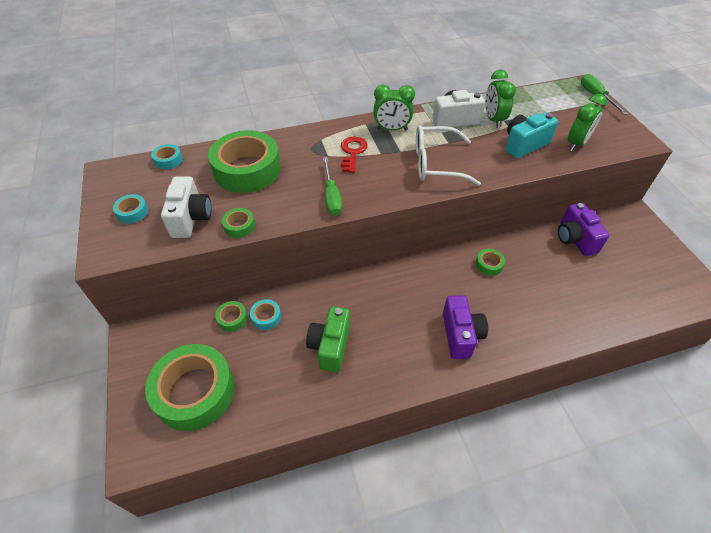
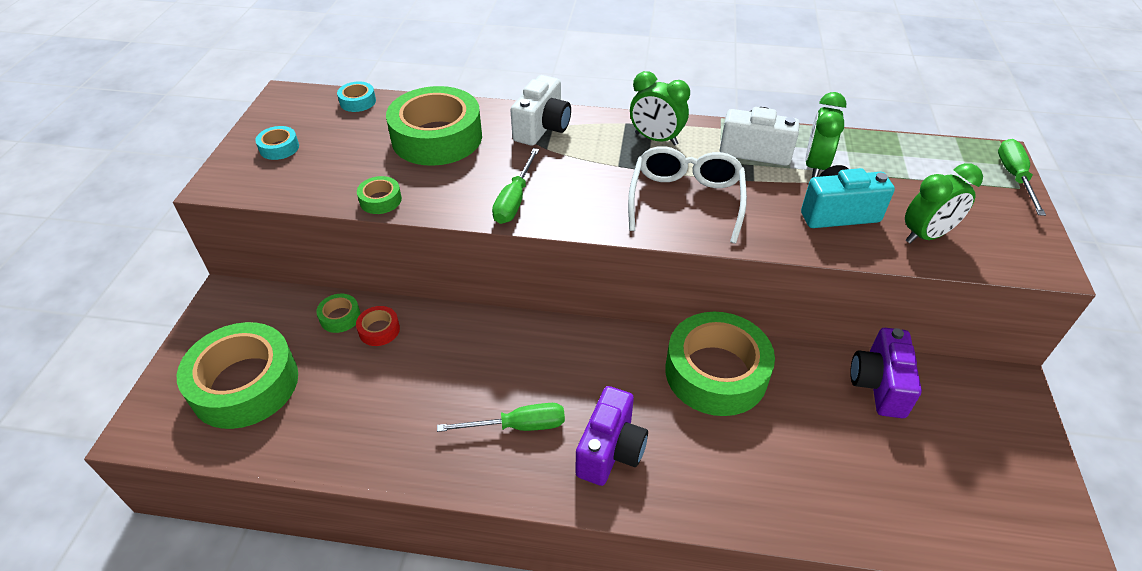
camera: 25 degrees right, 5 degrees down
(191, 218) = (334, 174): white camera -> white camera (542, 128)
(266, 317) = (379, 330): turquoise tape -> red tape
(330, 346) = (431, 395): green camera -> none
(352, 152) = (581, 154): red key -> none
(398, 343) = (518, 426): none -> green screwdriver
(436, 163) = (686, 200): white glasses -> white glasses turned 75 degrees clockwise
(489, 265) = (716, 372): green tape -> green tape, size x2.39

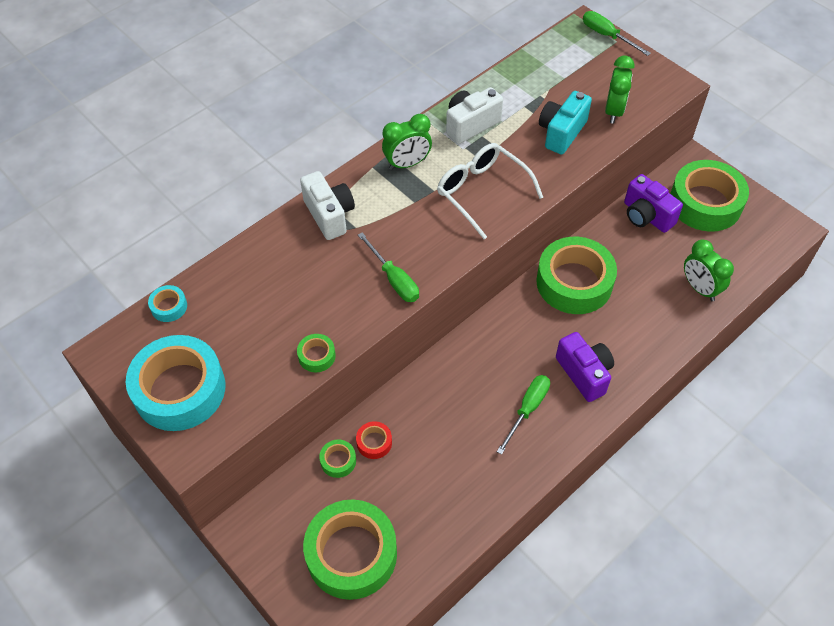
camera: 50 degrees left, 10 degrees up
(279, 148) = (180, 390): turquoise tape -> turquoise tape, size x2.39
(437, 137) = (275, 282): green tape -> green tape (705, 203)
(815, 166) = (513, 109): green clock -> green clock (699, 288)

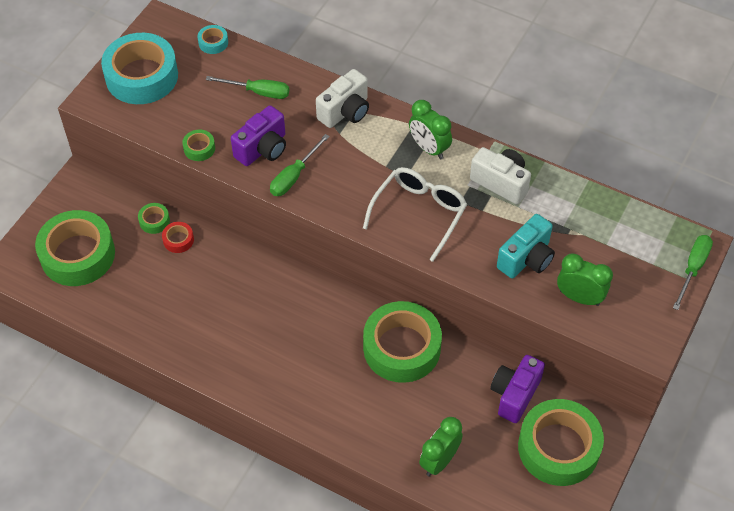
camera: 70 degrees right, 0 degrees up
(527, 409) = (246, 342): green screwdriver -> green screwdriver (258, 92)
(561, 133) = (526, 259): turquoise camera -> turquoise camera turned 120 degrees clockwise
(584, 373) = (300, 379): purple camera -> purple camera (263, 149)
(614, 111) = (579, 297): green clock -> green clock turned 150 degrees counterclockwise

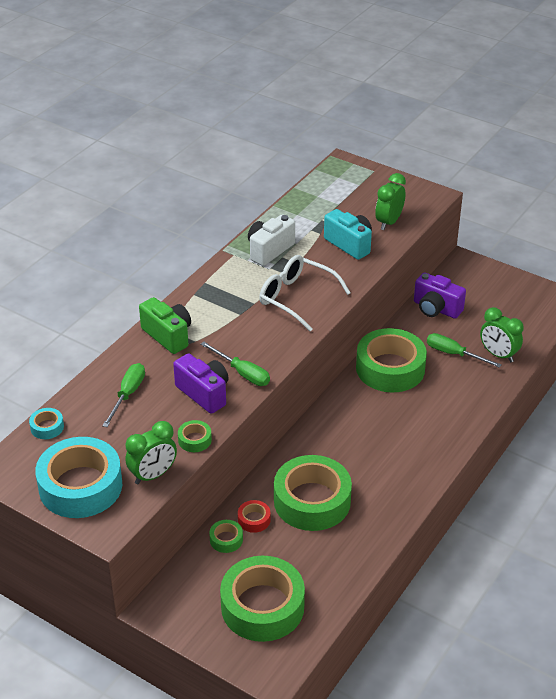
camera: 85 degrees left, 15 degrees down
(345, 111) = (168, 336): white camera -> green camera
(429, 148) = (224, 287): green clock -> green clock (153, 475)
(558, 448) = (483, 291): green tape -> green tape (312, 501)
(693, 268) = (364, 168): green screwdriver -> green screwdriver (454, 354)

